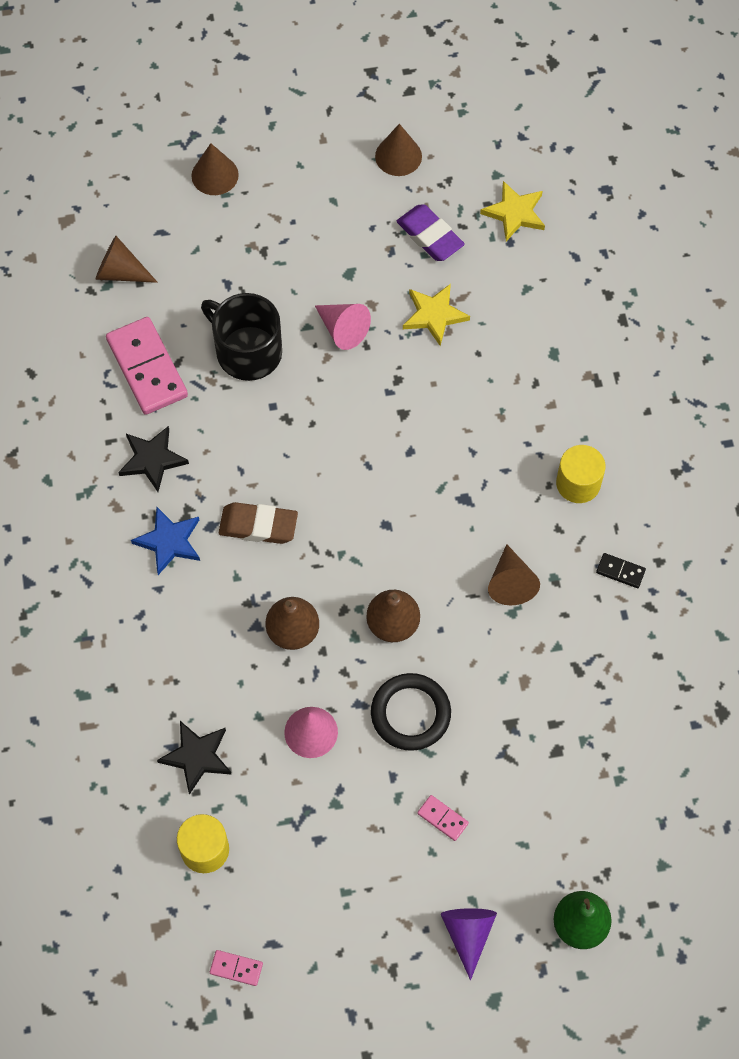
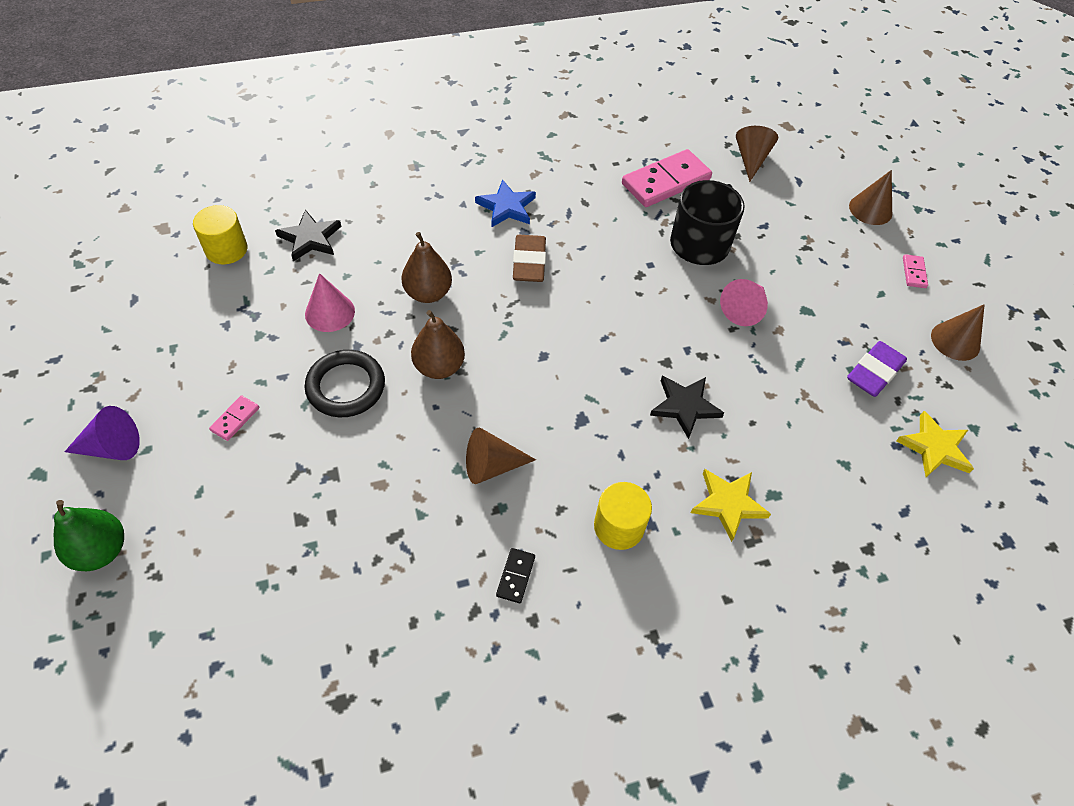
camera: 80 degrees right, 10 degrees down
(152, 459) = (581, 191): black star -> black star (684, 406)
(236, 968) = (117, 277): pink domino -> pink domino (914, 273)
(434, 315) = (784, 381): yellow star -> yellow star (728, 504)

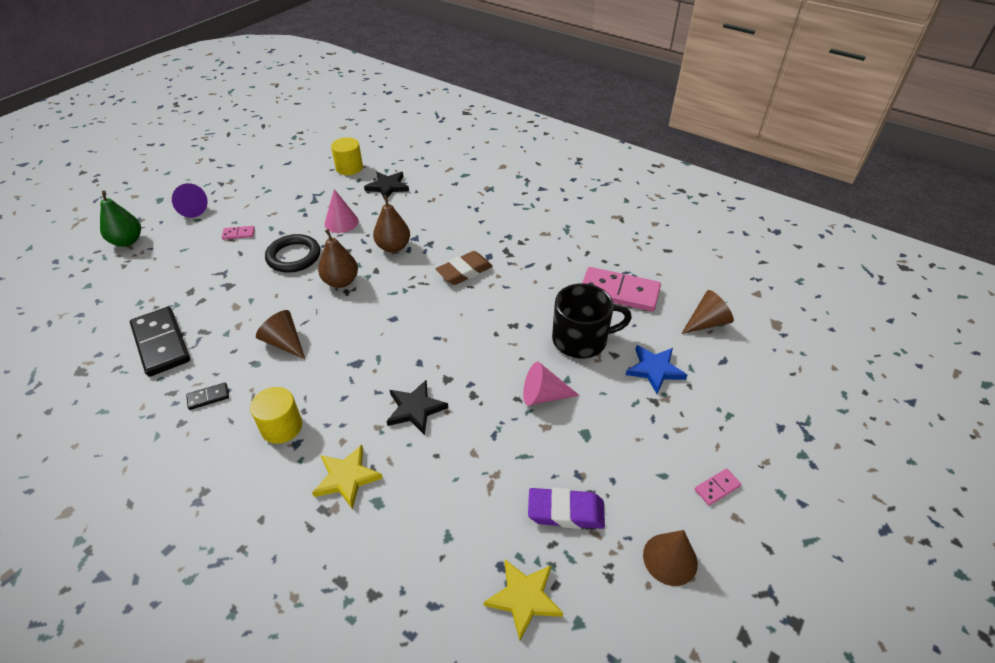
camera: 55 degrees right, 10 degrees down
(374, 590) = (161, 343): none -> black domino
(506, 207) = (500, 238): blue star -> blue star (654, 369)
(870, 209) = (754, 421): brown cone -> none

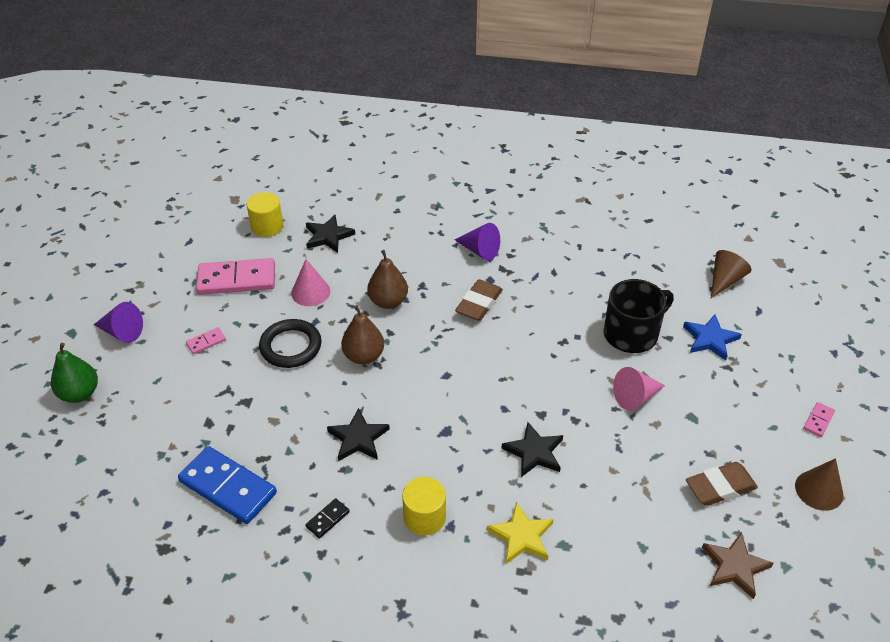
camera: 25 degrees left, 0 degrees up
(161, 343) = (228, 487): black domino -> blue domino
(284, 343) = (358, 438): brown cone -> black star
(498, 231) = (480, 250): none -> purple cone
(524, 598) = (735, 566): yellow star -> brown star
(565, 511) = (720, 487): purple eraser -> brown eraser
(619, 292) = (634, 276): pink domino -> pink domino (237, 280)

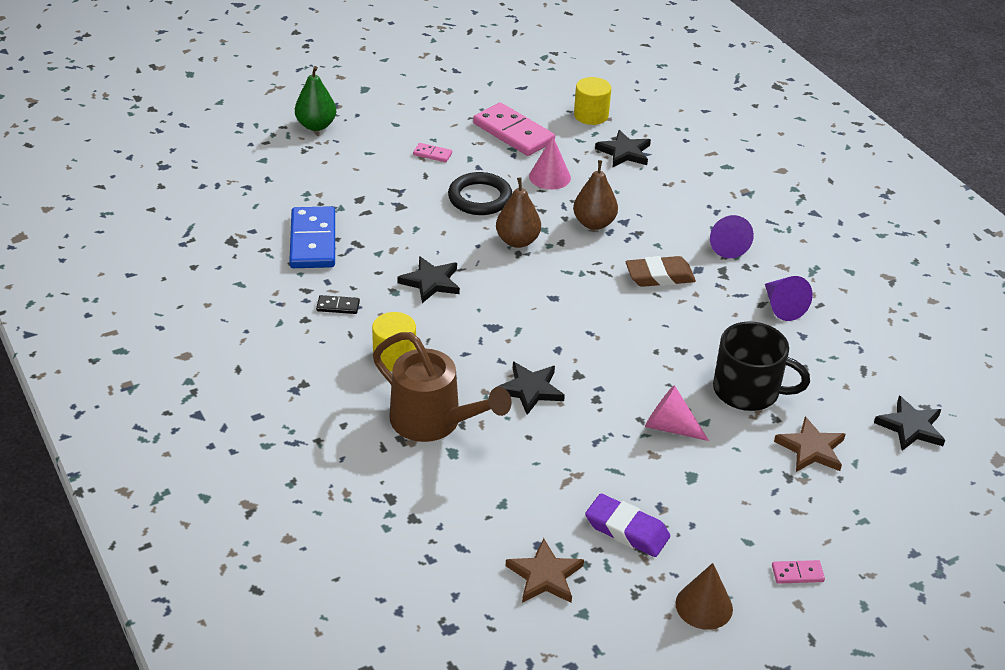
camera: 50 degrees right, 5 degrees down
(122, 332) = (393, 110): purple cone -> purple cone (782, 307)
(521, 536) = (434, 422): yellow star -> brown watering can
(710, 339) = (811, 449): blue star -> brown star
(720, 487) = (627, 530): brown eraser -> purple eraser
(724, 280) = (911, 427): brown cone -> black star

